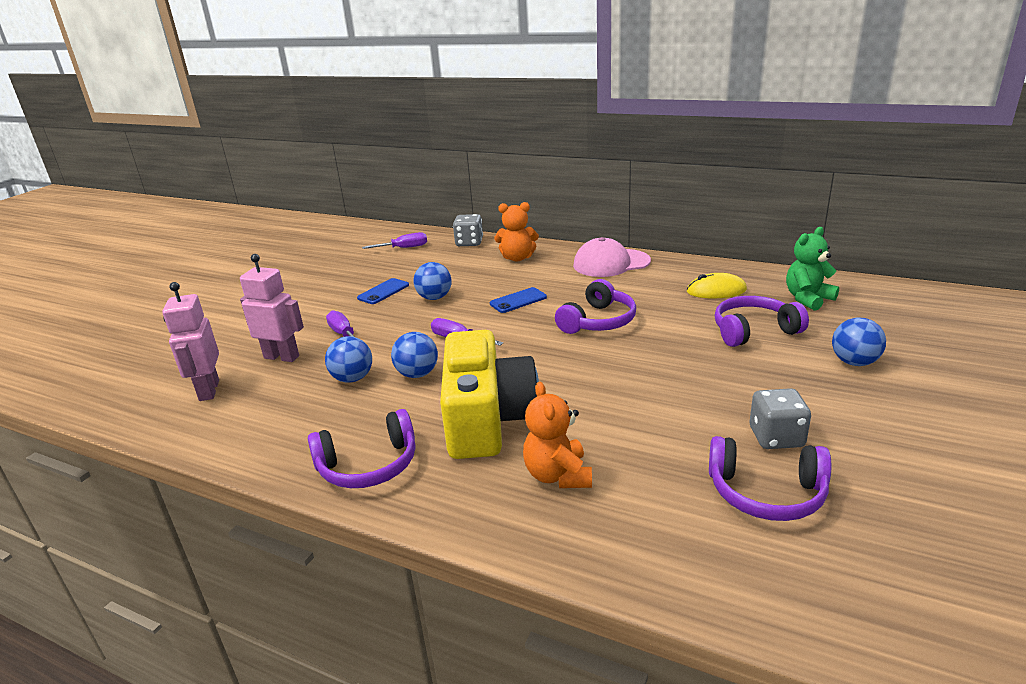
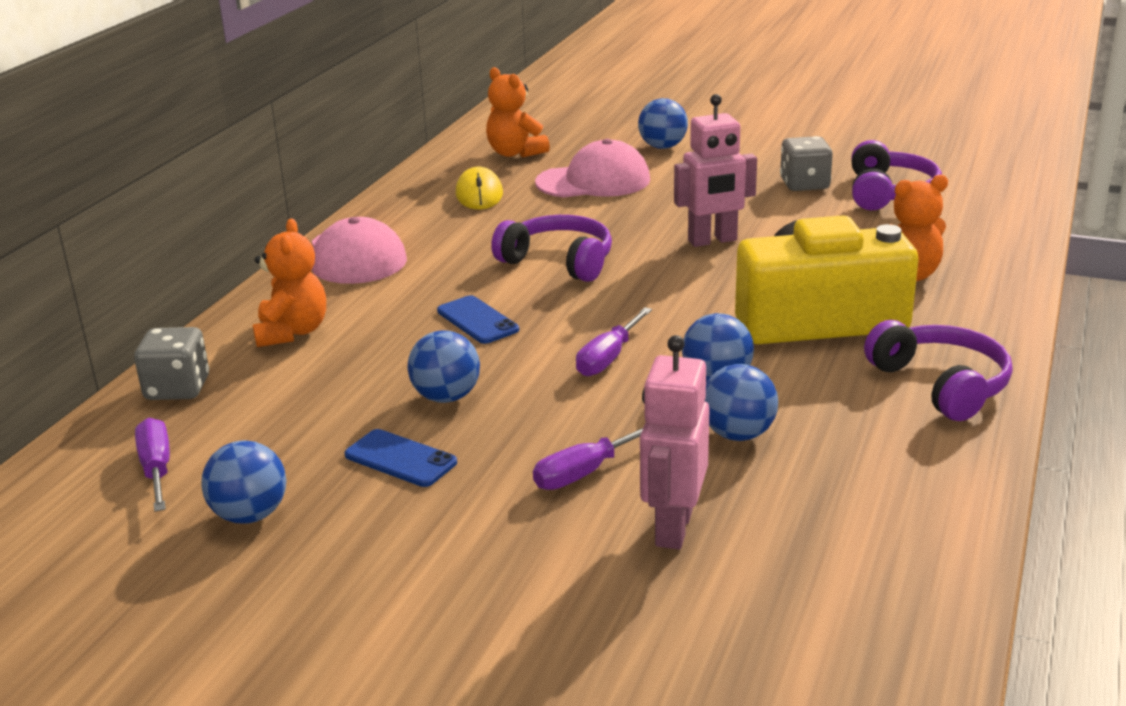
camera: 95 degrees left, 0 degrees up
(208, 390) = (805, 588): pink robot -> pink robot (712, 241)
(359, 267) = (250, 515): none -> blue ball
(753, 331) = (593, 181): purple headphones -> pink cap
(808, 299) = (515, 153): green teddy bear -> orange teddy bear

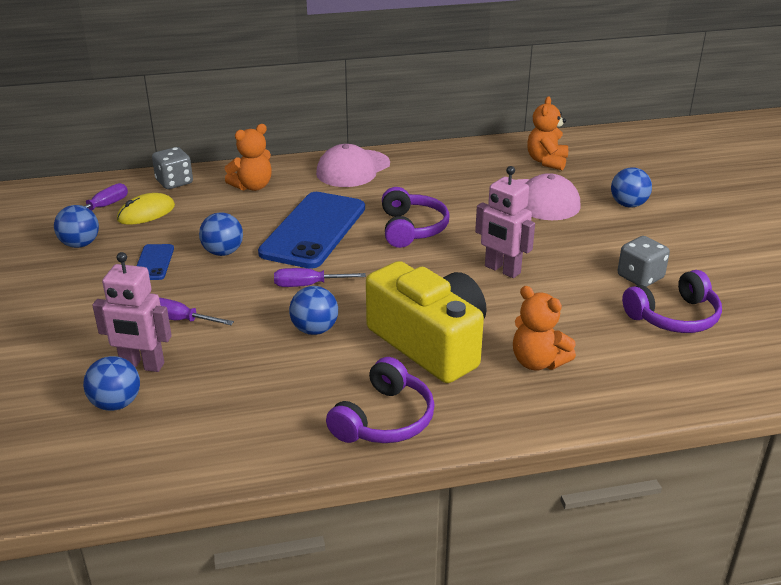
camera: 55 degrees right, 5 degrees up
(477, 320) = (314, 230): blue phone -> blue phone, size x2.24
(479, 194) = (473, 172): yellow mouse -> yellow mouse (146, 213)
(673, 528) = (142, 365): pink robot -> pink robot turned 150 degrees counterclockwise
(738, 434) = (256, 357): blue ball -> blue ball (116, 404)

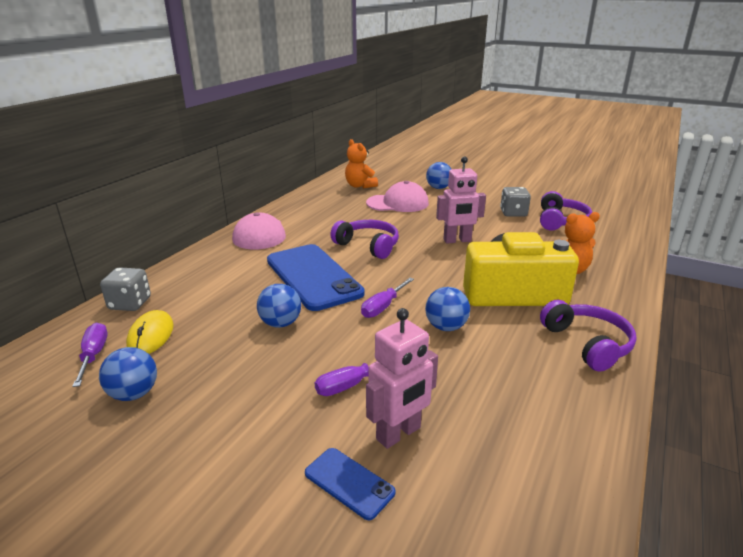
camera: 50 degrees left, 5 degrees down
(116, 404) = (445, 475): blue ball -> none
(154, 262) = (240, 363): blue phone -> blue phone (349, 482)
(252, 186) = (207, 275): orange teddy bear -> none

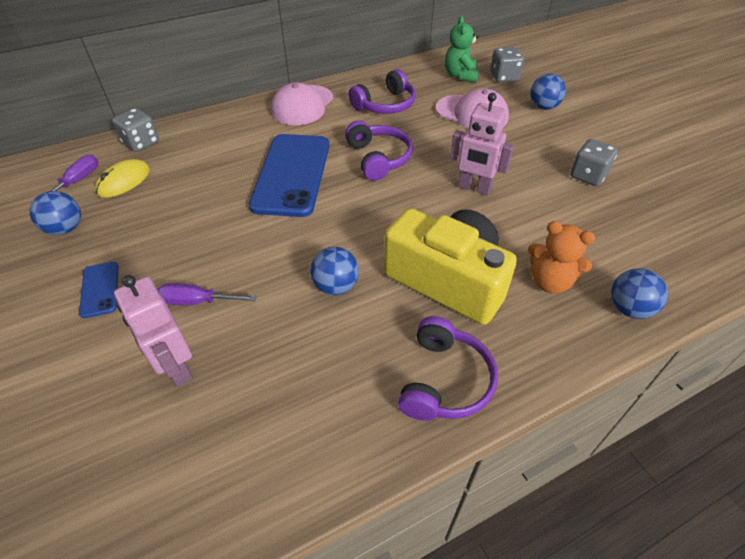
camera: 35 degrees right, 20 degrees up
(280, 323) = (215, 213): blue ball -> blue ball (629, 308)
(349, 482) = (101, 386): blue phone -> blue phone (100, 289)
(360, 186) = (460, 75): orange teddy bear -> green teddy bear
(383, 307) = (310, 236): purple screwdriver -> none
(391, 179) = (504, 77): none -> grey dice
(399, 434) = (176, 368): pink robot -> pink robot turned 60 degrees clockwise
(560, 221) = (634, 210): purple headphones -> purple headphones (385, 104)

